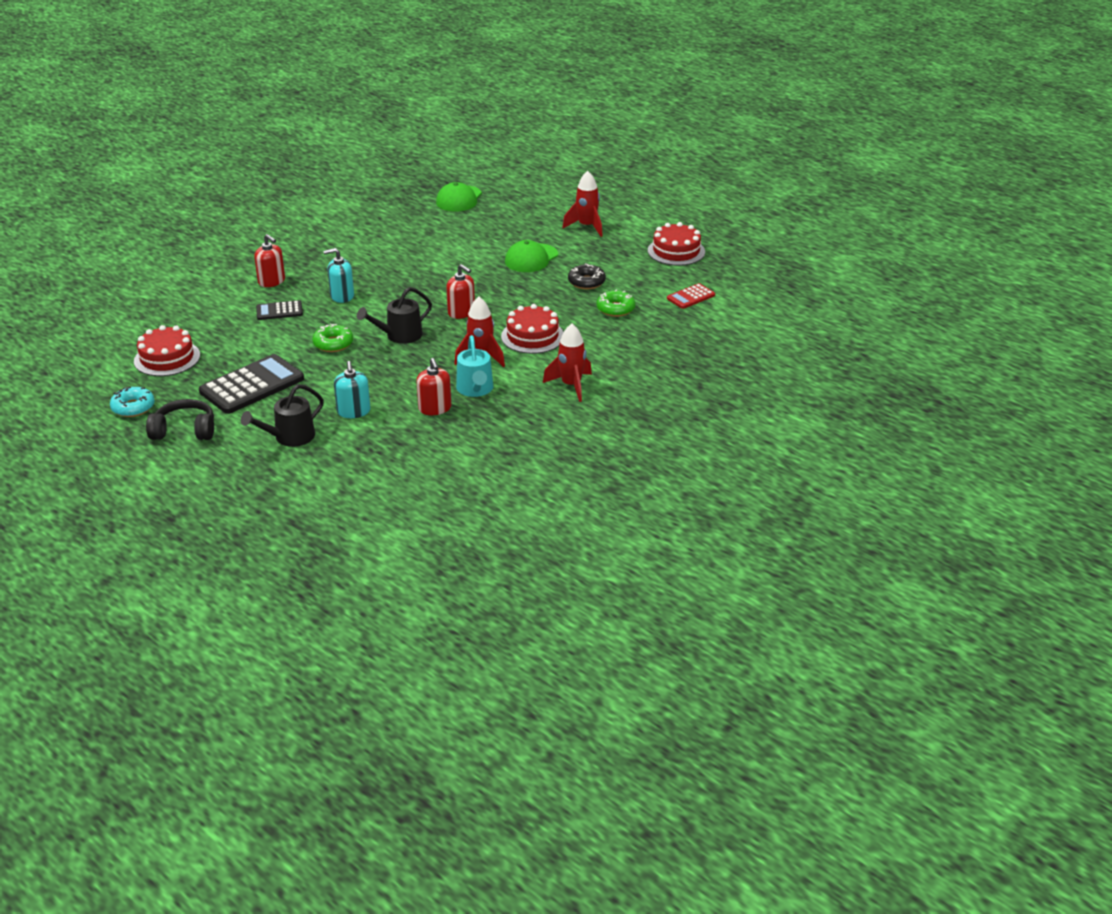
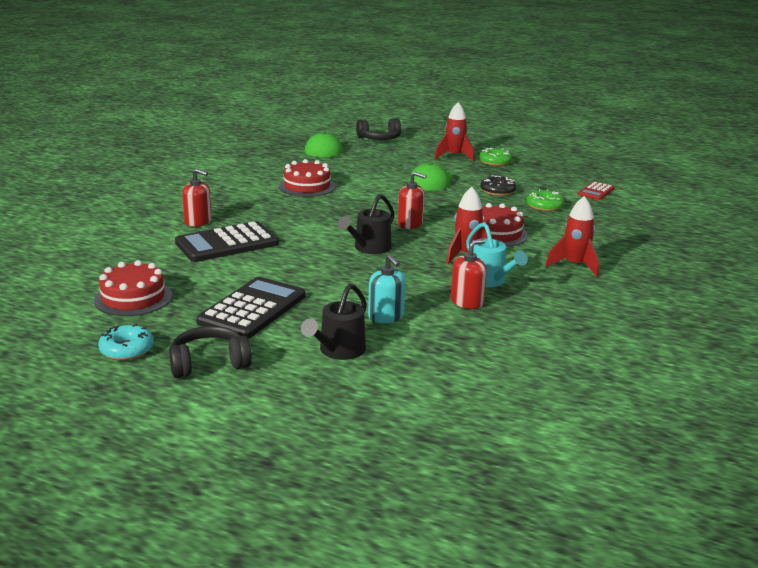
camera: 20 degrees left, 10 degrees down
(279, 311) = (227, 243): black calculator -> black calculator, size x1.91
(333, 344) = (308, 262): green donut -> green donut (495, 162)
(342, 296) = (281, 225): turquoise soap dispenser -> none
(435, 408) = (467, 302): red soap dispenser -> red soap dispenser turned 90 degrees counterclockwise
(529, 190) = (379, 139): none -> black headphones
(676, 251) = (546, 164): red cake -> red cake (307, 186)

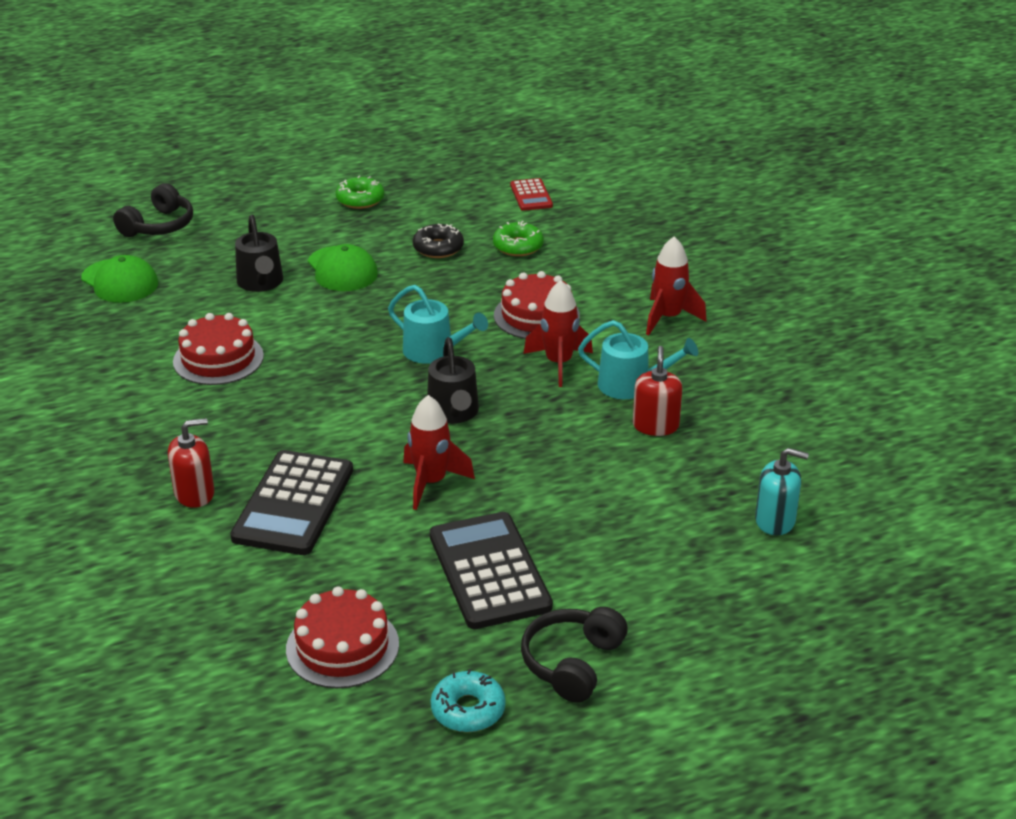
camera: 45 degrees left, 10 degrees up
(339, 350) = (652, 562): black watering can -> black watering can (261, 283)
(386, 316) = (621, 492): turquoise soap dispenser -> turquoise soap dispenser (775, 520)
(410, 224) = (434, 351): red soap dispenser -> turquoise watering can
(454, 156) = (301, 213): red rocket -> red rocket (431, 483)

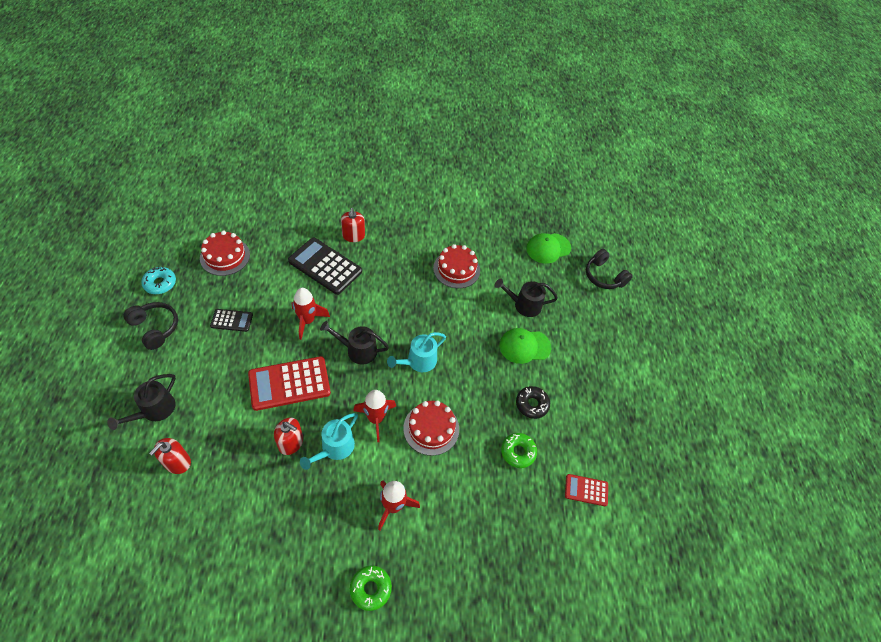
camera: 105 degrees right, 20 degrees up
(360, 199) = (608, 382): green donut -> green donut (370, 589)
(489, 571) = (232, 320): black calculator -> black calculator, size x0.52
(563, 460) = (289, 383): none -> red calculator
(720, 584) = (154, 410): none -> black watering can
(775, 520) = (177, 462): turquoise soap dispenser -> red soap dispenser

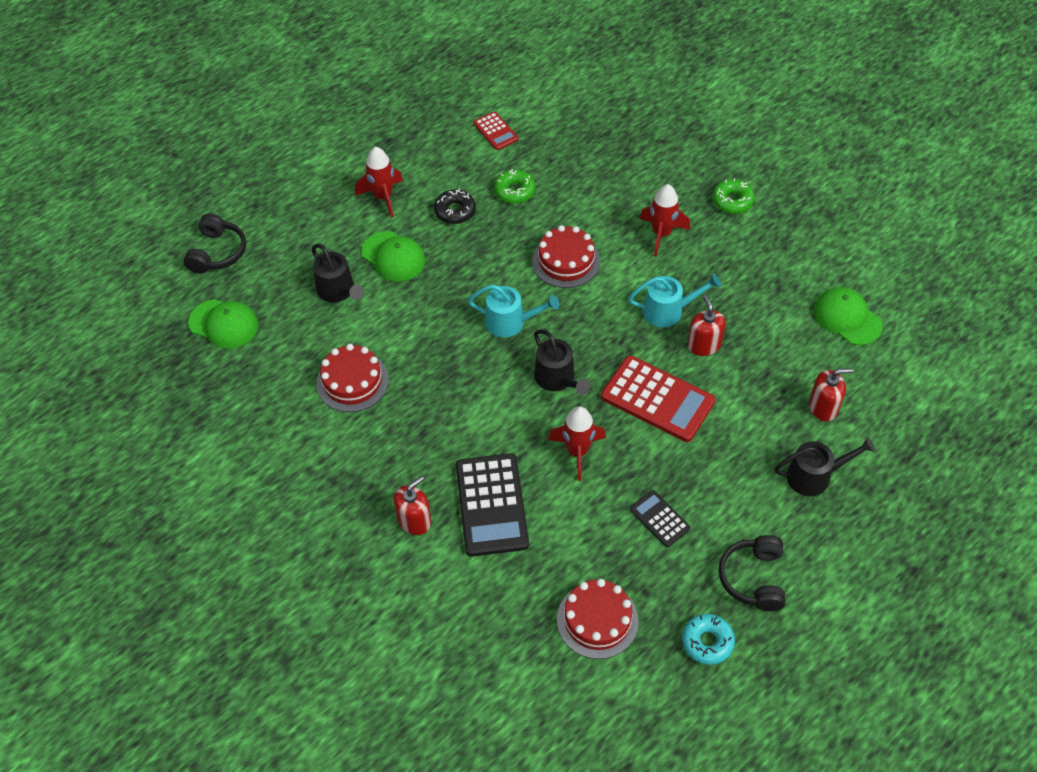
camera: 125 degrees left, 0 degrees up
(203, 552) = (847, 318): none -> green cap
(376, 419) = (607, 305): red rocket -> red rocket (383, 197)

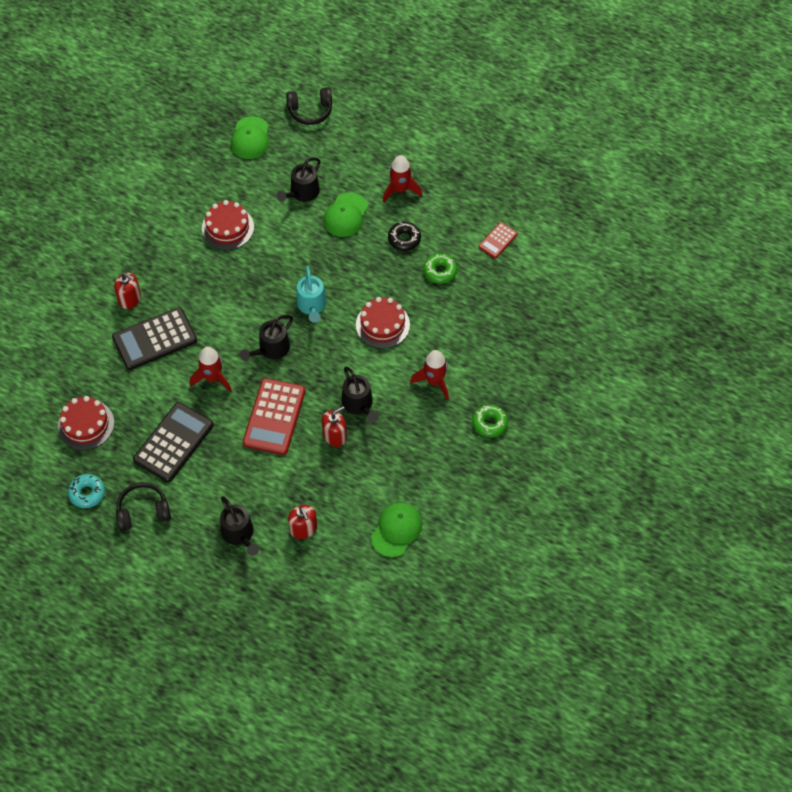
camera: 70 degrees right, 5 degrees up
(659, 519) = (174, 442): black calculator -> black calculator, size x1.91
(668, 311) = (359, 404): turquoise watering can -> black watering can

